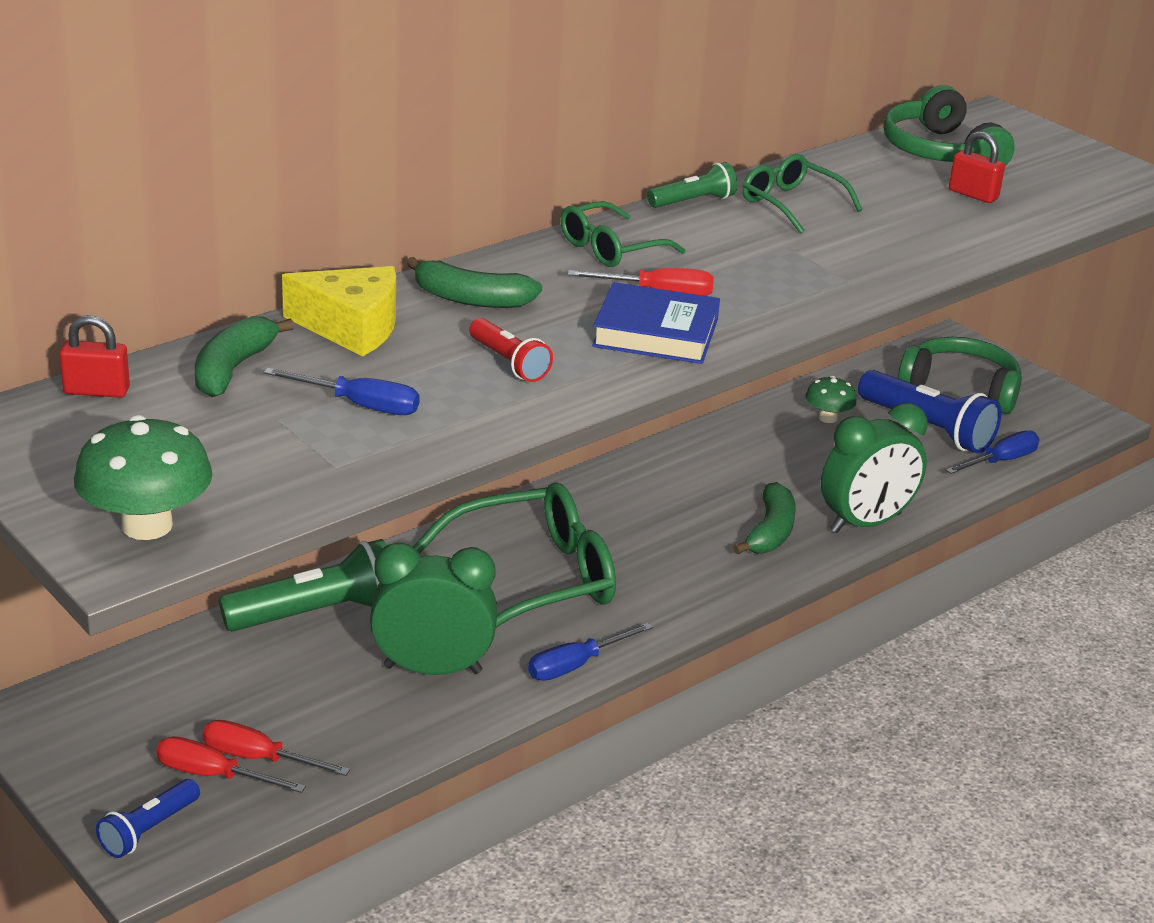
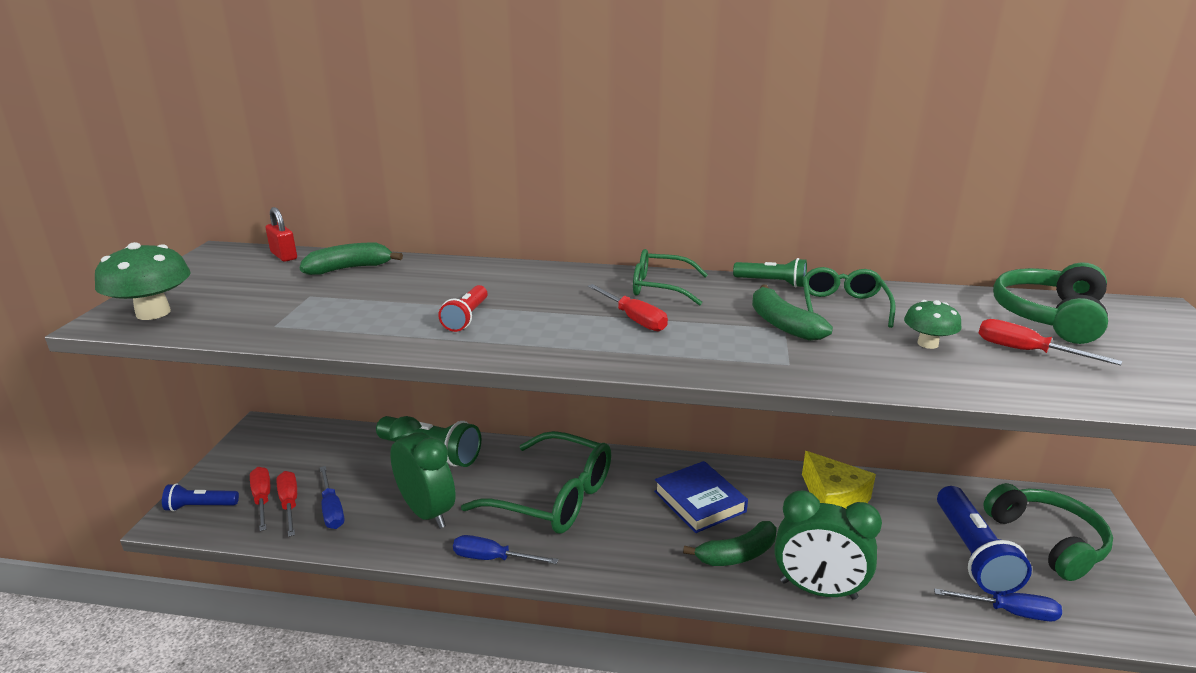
camera: 50 degrees right, 5 degrees down
(351, 327) = (439, 272): yellow cheese -> yellow cheese (833, 499)
(360, 405) = (353, 305): blue screwdriver -> blue screwdriver (332, 509)
(471, 299) = (524, 282): green banana -> green banana (782, 324)
(655, 333) = (582, 338): blue book -> blue book (699, 501)
(828, 418) = (896, 506): green mushroom -> green mushroom (927, 344)
(973, 194) = (1026, 351): red padlock -> red screwdriver

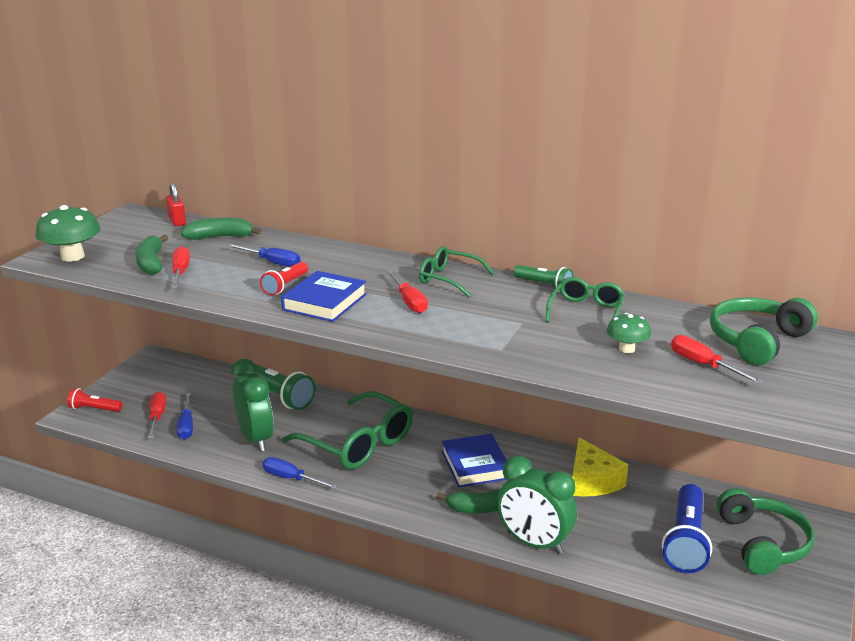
camera: 15 degrees right, 0 degrees up
(200, 506) = (94, 409): blue flashlight -> red flashlight
(262, 499) = (139, 411): red screwdriver -> red screwdriver (180, 272)
(530, 332) = (325, 302): none -> blue book
(782, 324) = (522, 319): green banana -> green banana (151, 263)
(1009, 612) = (685, 586): blue screwdriver -> blue screwdriver (272, 262)

